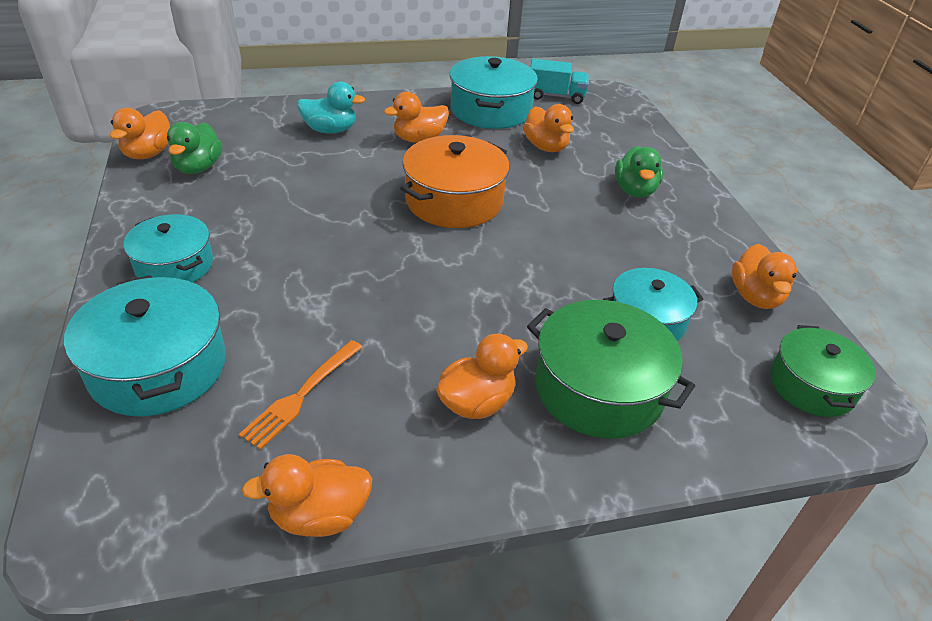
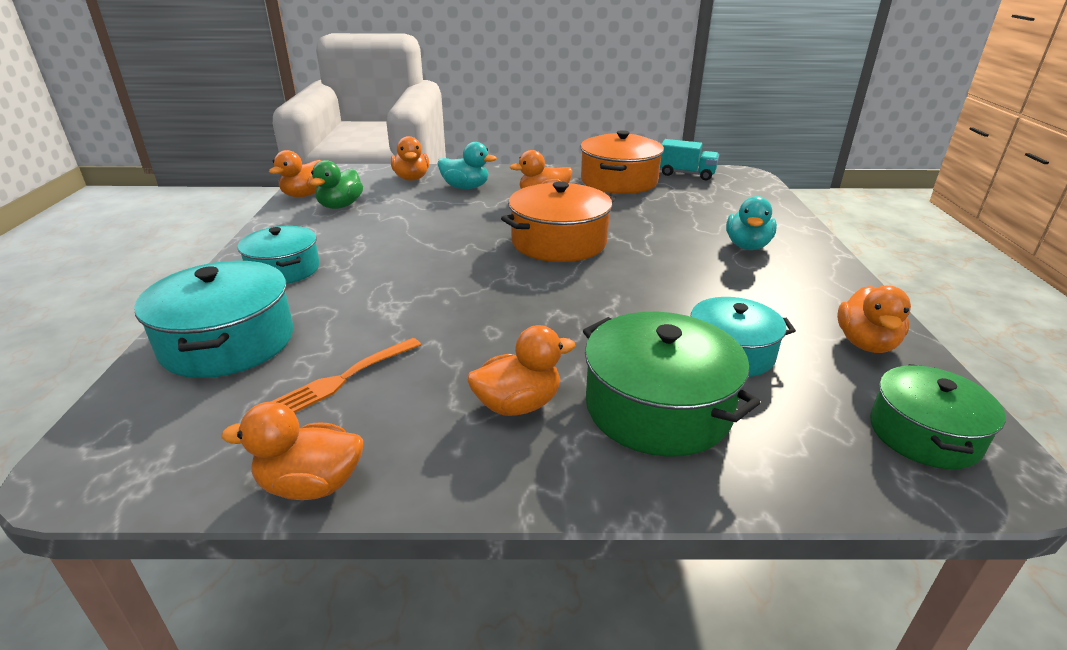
camera: 15 degrees right, 10 degrees down
(490, 110) = (619, 181): turquoise pot -> orange pot
(546, 147) = (664, 209): orange duck -> orange duck (411, 178)
(635, 190) = (747, 246): green duck -> turquoise duck

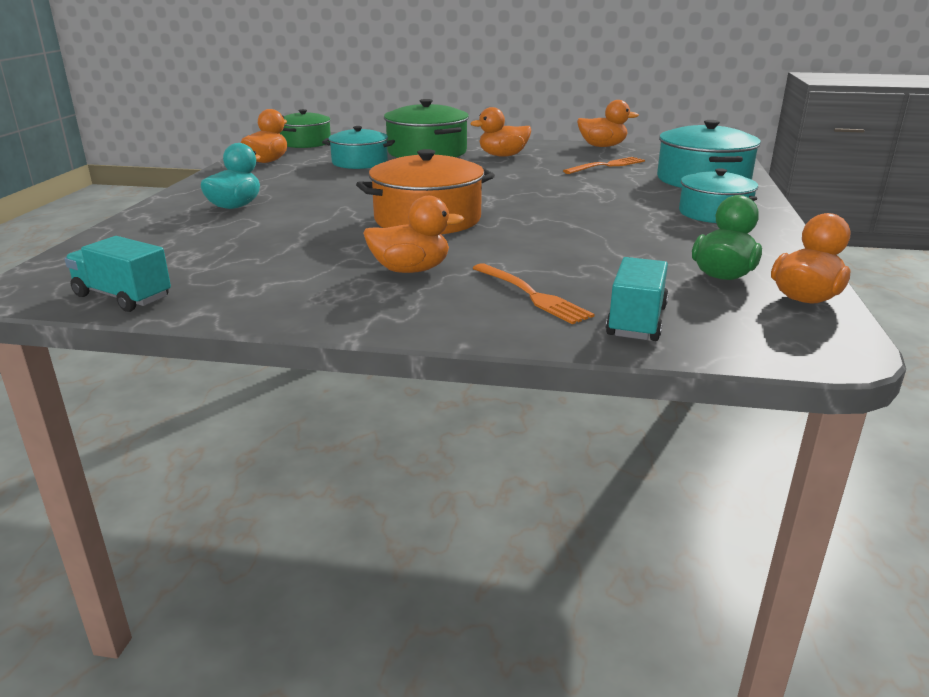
camera: 170 degrees left, 5 degrees down
(411, 178) = (636, 321): orange duck -> turquoise truck
(465, 187) = (531, 295): turquoise duck -> orange fork
(619, 181) = (260, 291): orange pot -> none

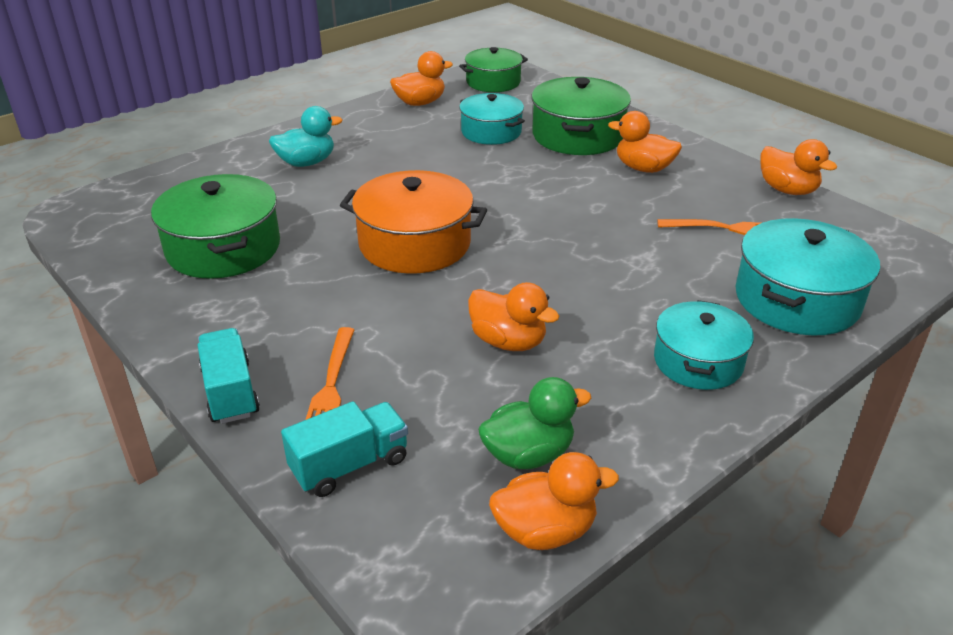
camera: 40 degrees right, 10 degrees up
(123, 297) = (102, 245): turquoise truck -> turquoise truck (230, 392)
(265, 263) = (223, 248): none -> green pot
(410, 270) = (299, 306): orange duck -> orange duck (508, 341)

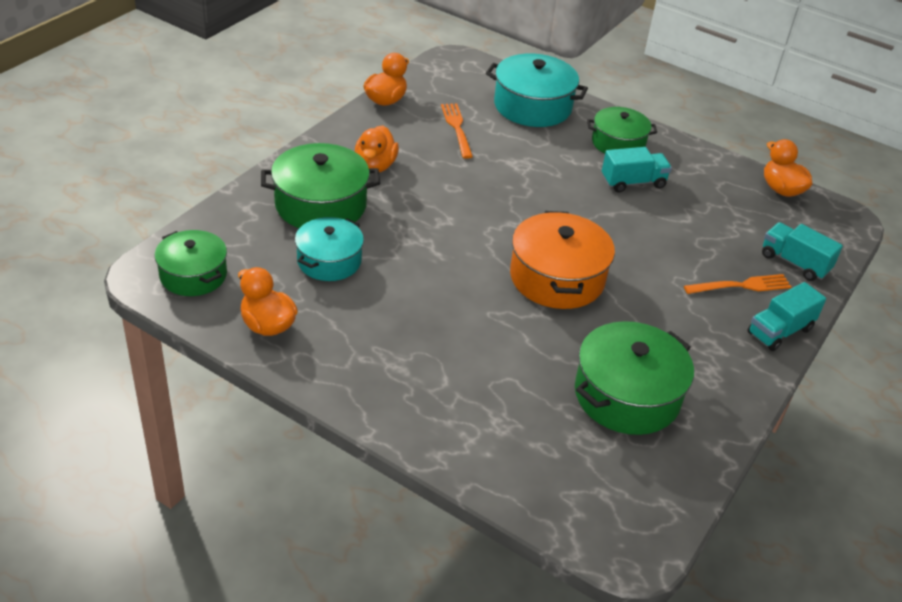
camera: 110 degrees left, 5 degrees up
(306, 162) = (446, 384): turquoise duck -> none
(508, 341) = (647, 216): orange duck -> none
(528, 454) = (736, 199): green duck -> none
(590, 349) = (633, 182): none -> turquoise truck
(698, 361) = (618, 143): turquoise pot -> green pot

